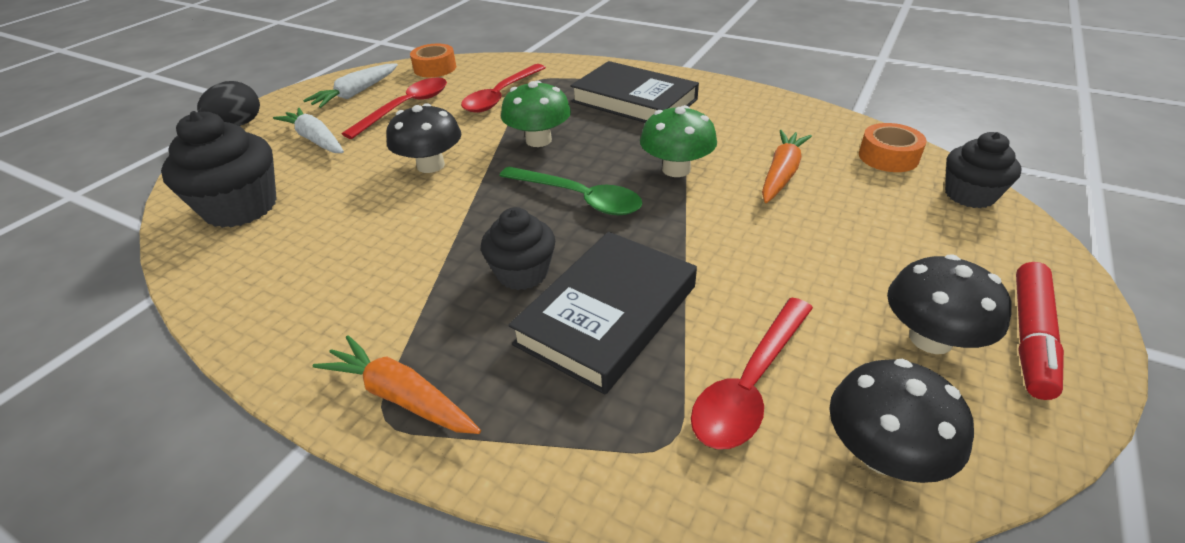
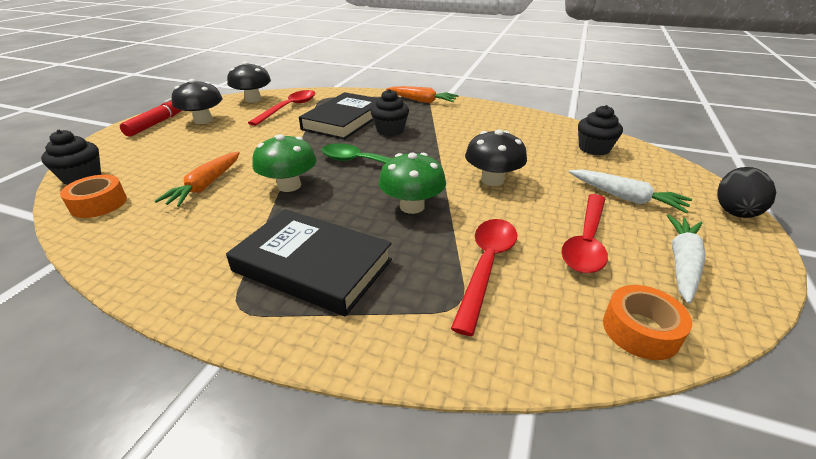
camera: 170 degrees right, 5 degrees down
(241, 207) = (594, 149): black cupcake -> black cupcake, size x0.64

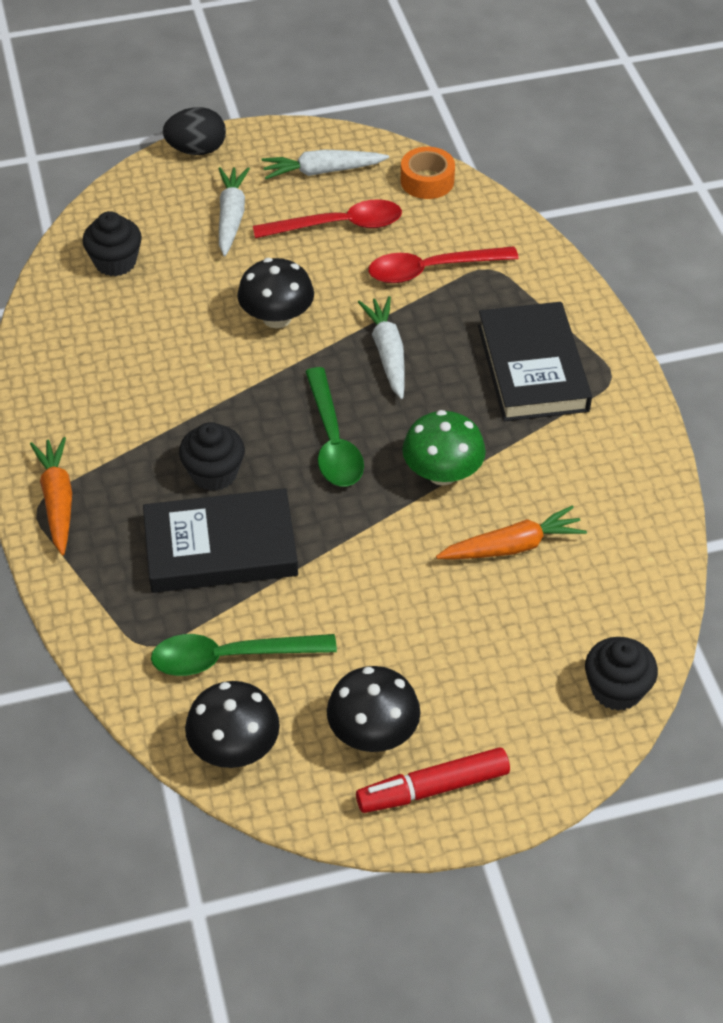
camera: 125 degrees left, 15 degrees up
(99, 204) = (628, 606): orange tape -> none
(289, 108) = (231, 657): red spoon -> green spoon
(412, 206) = (387, 353): green mushroom -> white carrot

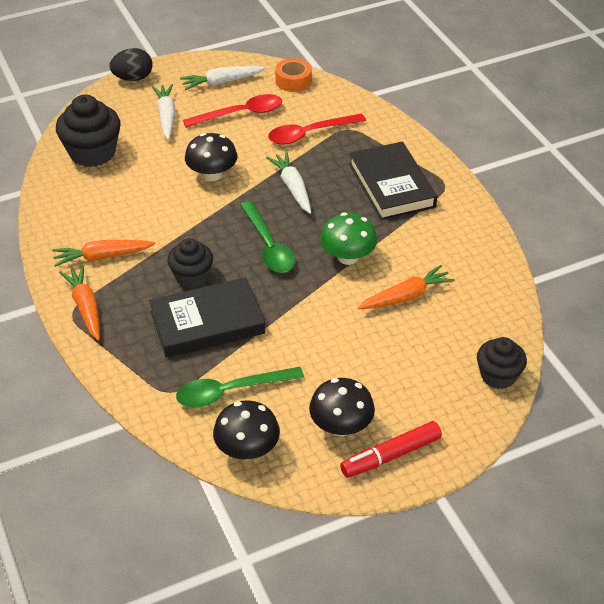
camera: 10 degrees left, 5 degrees down
(96, 427) = (103, 257): none -> orange carrot
(115, 262) = (92, 153): black cupcake -> black cupcake, size x1.56

